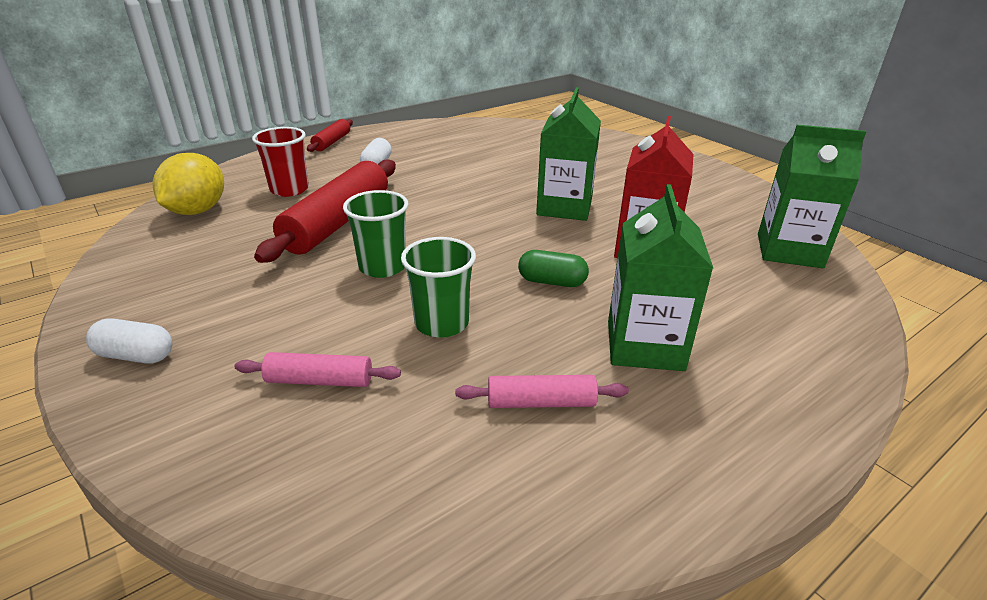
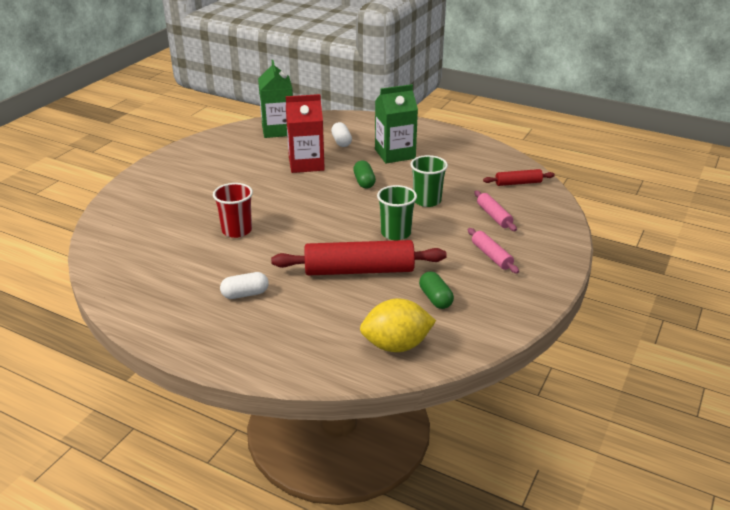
camera: 115 degrees left, 0 degrees up
(136, 355) = (536, 271): white capsule -> white capsule (341, 142)
(221, 252) = (435, 298): none -> green capsule
(289, 189) = (325, 318): red cup -> red cup (237, 230)
(332, 142) = (201, 346): red rolling pin -> red rolling pin (518, 183)
(541, 402) = (452, 168): pink rolling pin -> pink rolling pin (491, 256)
(564, 207) = (270, 195): green carton -> none

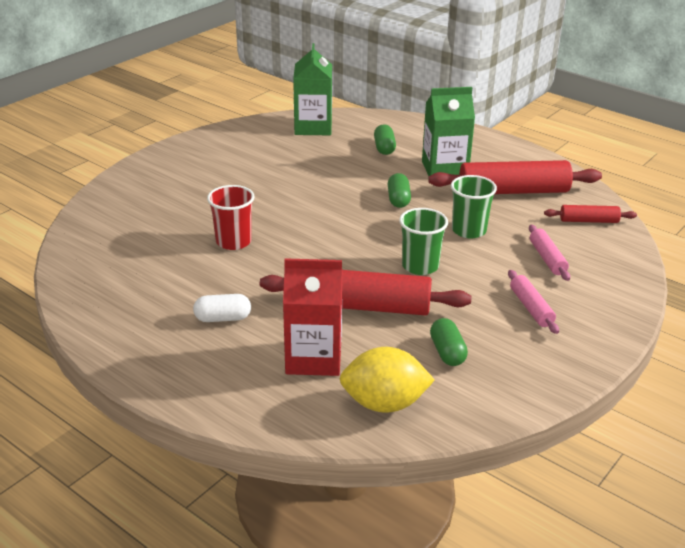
camera: 10 degrees right, 0 degrees up
(306, 164) = (335, 171): red carton -> red carton (313, 358)
(341, 142) = (384, 148): white capsule -> green capsule
(454, 166) = (513, 191): none -> red rolling pin

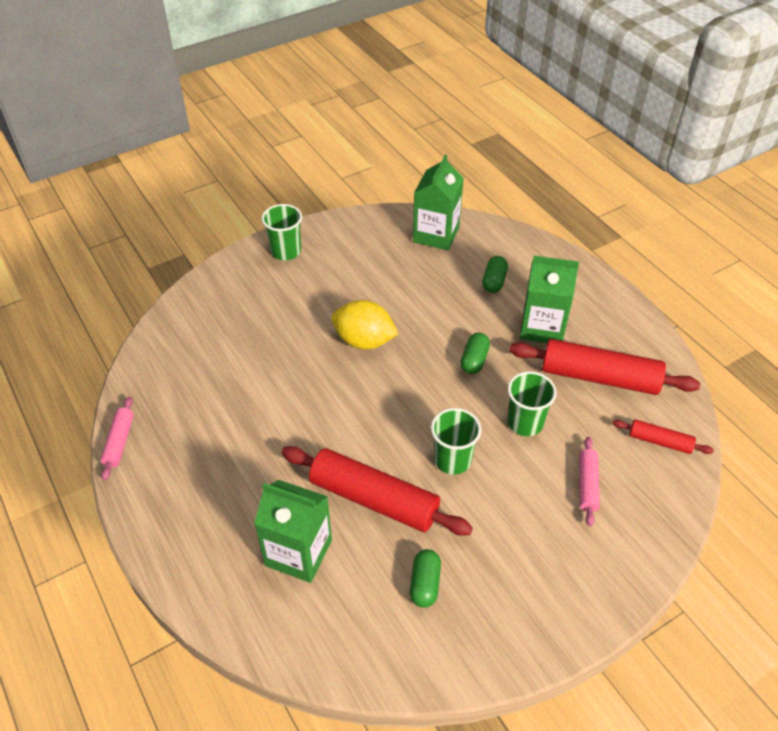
camera: 20 degrees right, 15 degrees up
(175, 159) = (286, 251): none -> green cup
(223, 318) = (240, 478): white capsule -> none
(233, 241) = (291, 379): red cup -> none
(313, 358) = (298, 553): red carton -> green carton
(384, 403) = (336, 631): yellow lemon -> yellow lemon (364, 341)
(531, 308) = (536, 549): pink rolling pin -> pink rolling pin (119, 442)

